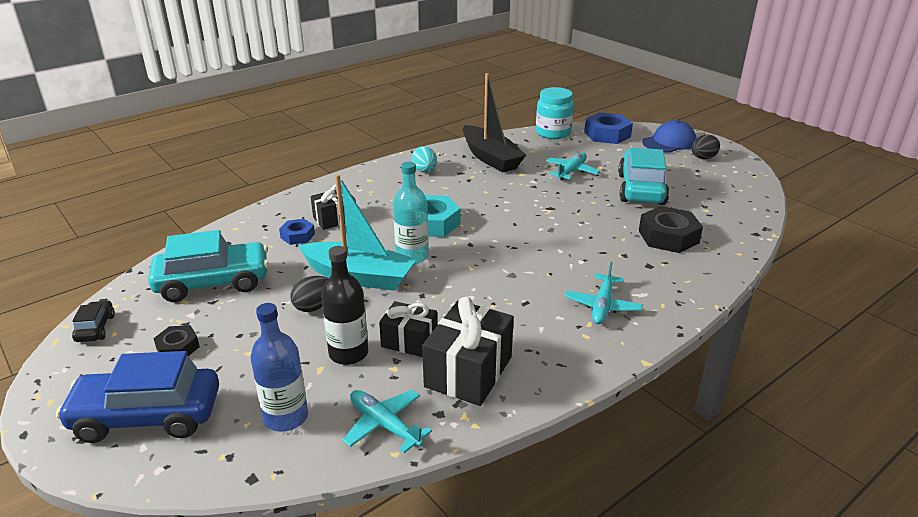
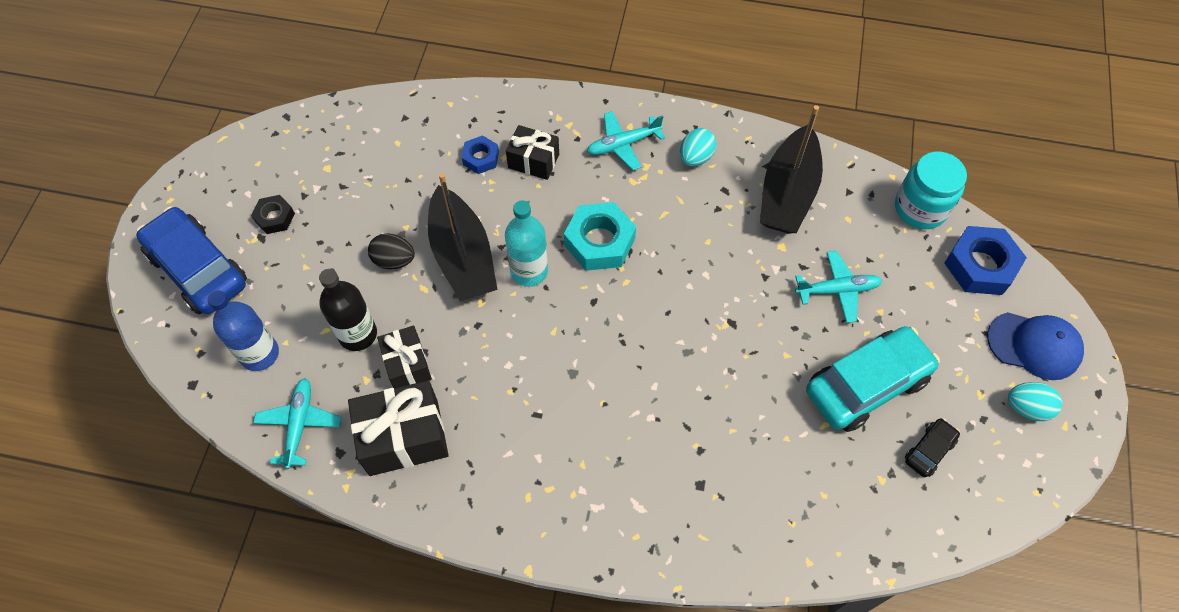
camera: 50 degrees right, 30 degrees up
(95, 328) = (253, 146): black car -> black car (929, 450)
(213, 282) = (365, 163): turquoise car -> none
(359, 276) = (462, 256): turquoise boat -> black boat
(602, 306) = (587, 483): turquoise plane -> turquoise plane (623, 144)
(668, 237) = (778, 472): black nut -> none
(703, 158) = (1027, 408): black egg -> turquoise egg

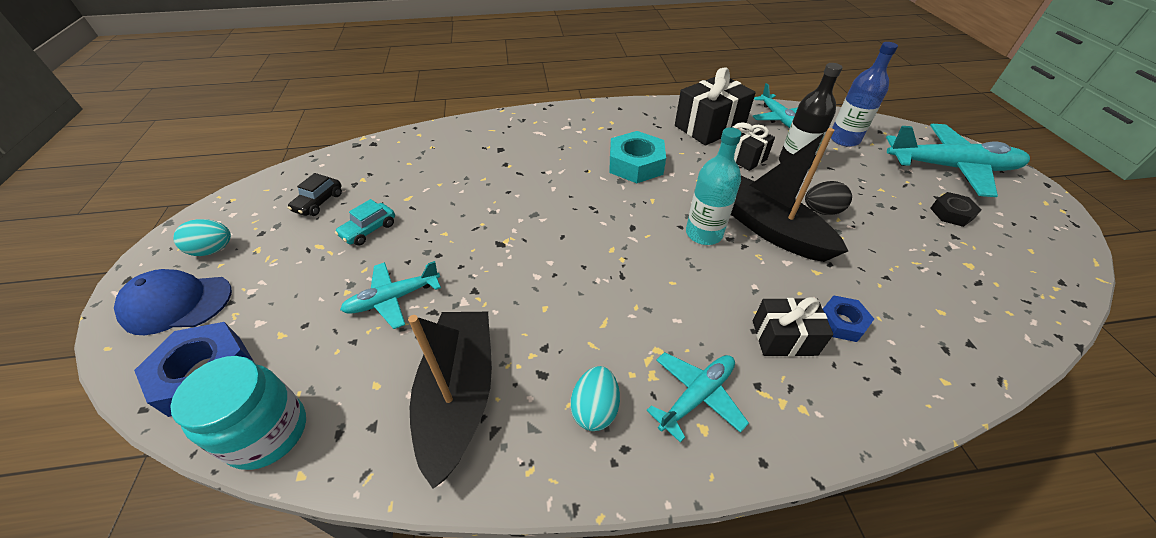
camera: 160 degrees right, 15 degrees down
(198, 269) = (951, 168): blue car -> turquoise plane
(599, 242) = (656, 275): turquoise nut -> turquoise nut (636, 164)
(866, 385) = (369, 230): turquoise car -> turquoise car, size x0.47

